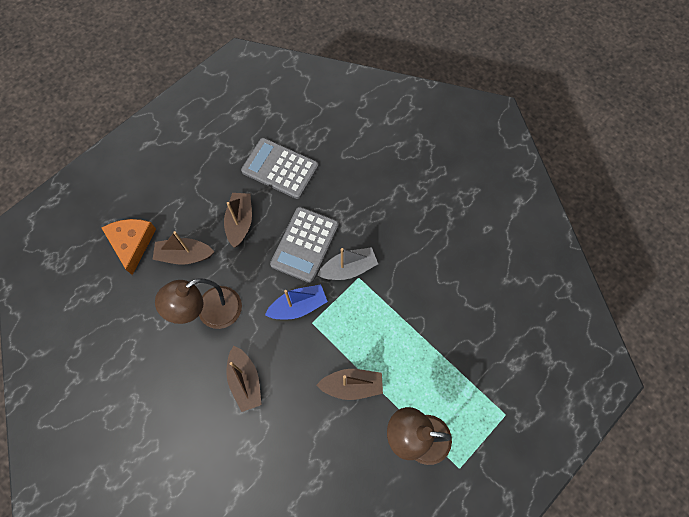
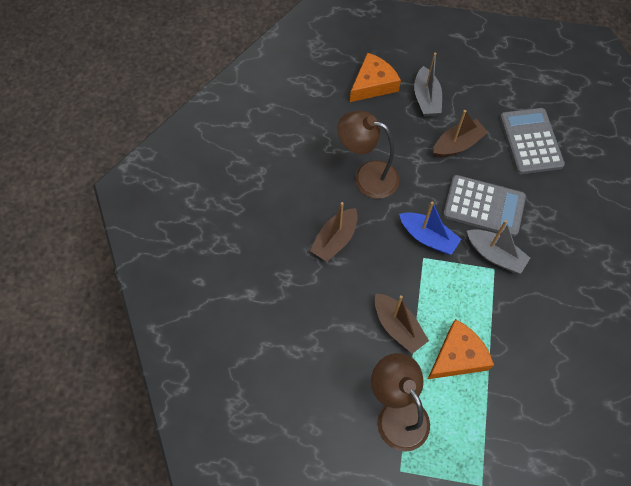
camera: 55 degrees right, 5 degrees down
(181, 213) = (426, 99): none -> grey boat
(184, 255) = (395, 125): brown boat -> none
(305, 244) = (483, 206): grey calculator -> grey calculator turned 150 degrees counterclockwise
(405, 358) = (458, 356): none -> orange cheese

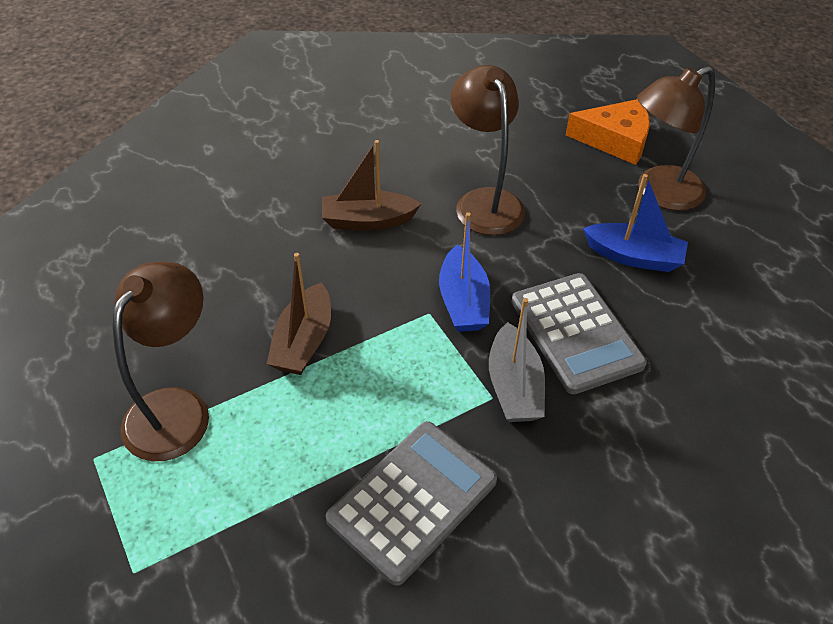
camera: 50 degrees right, 15 degrees down
(426, 99) = (659, 193): grey boat -> brown lamp
(457, 144) = (634, 256): brown boat -> blue boat
(458, 356) = (316, 429): orange cheese -> none
(530, 141) = (740, 328): grey calculator -> grey calculator (412, 500)

